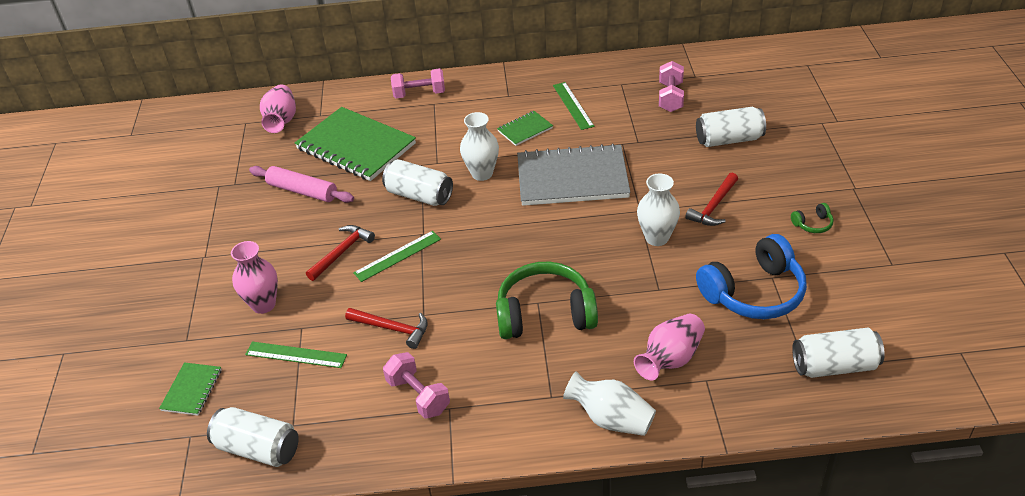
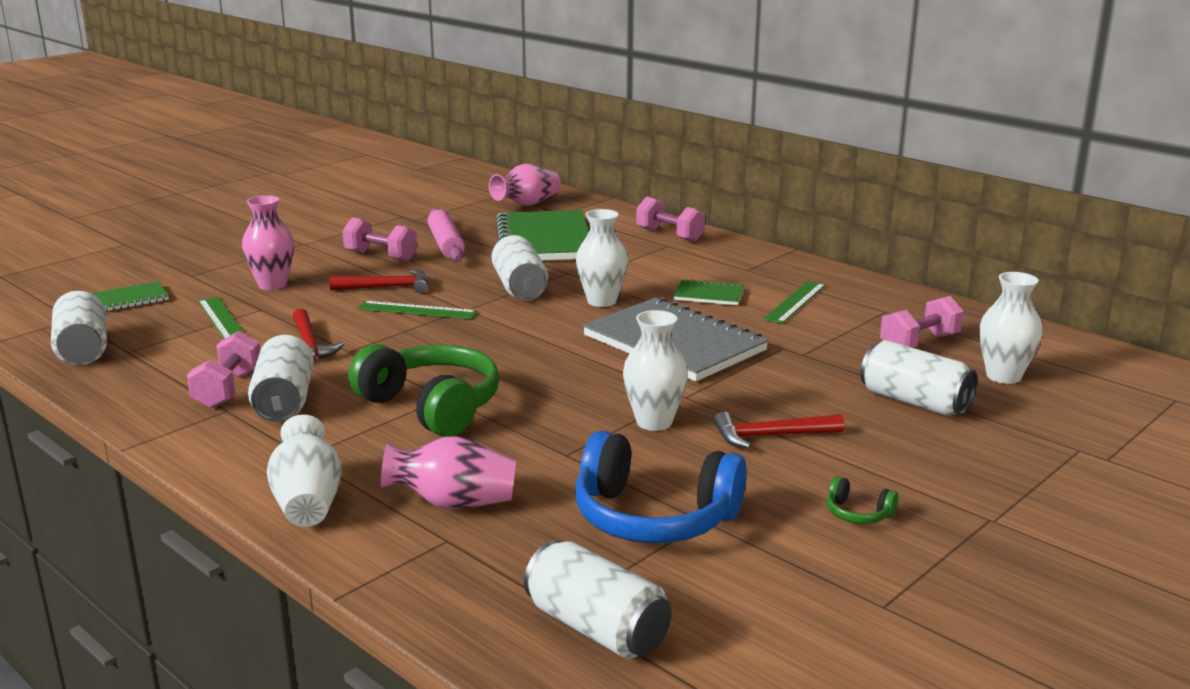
camera: 45 degrees right, 20 degrees down
(282, 230) = (381, 256): none -> pink dumbbell
(466, 376) = (284, 401): none -> white can
(733, 96) = (1003, 376): none -> white vase

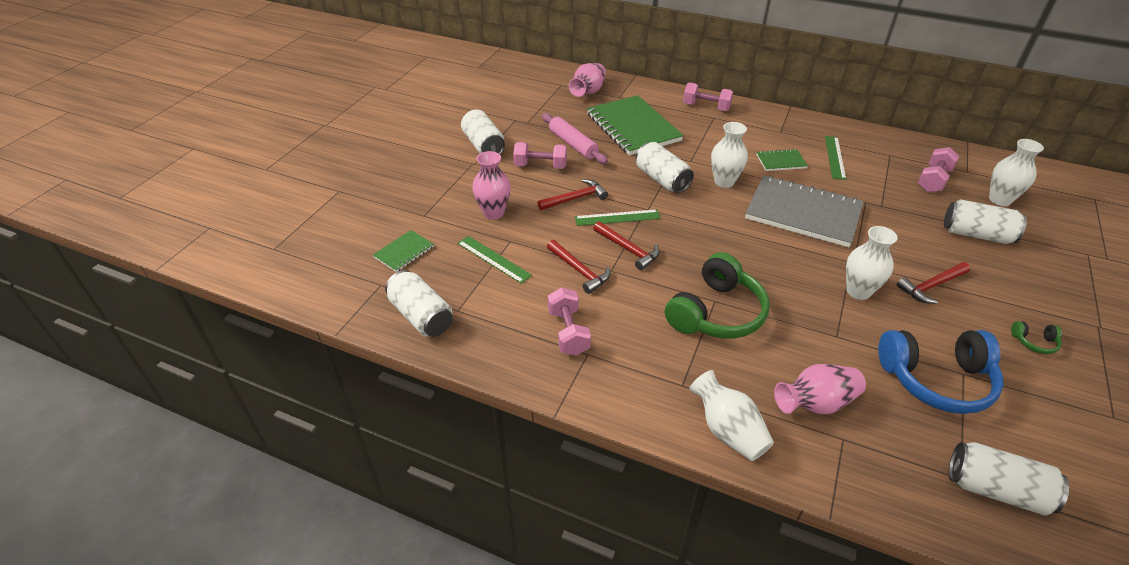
camera: 20 degrees left, 20 degrees up
(284, 401) = (617, 334): white can -> white can (483, 145)
(394, 337) = (628, 249): none -> red hammer
(431, 406) = (716, 313): green headphones -> green headphones turned 105 degrees clockwise

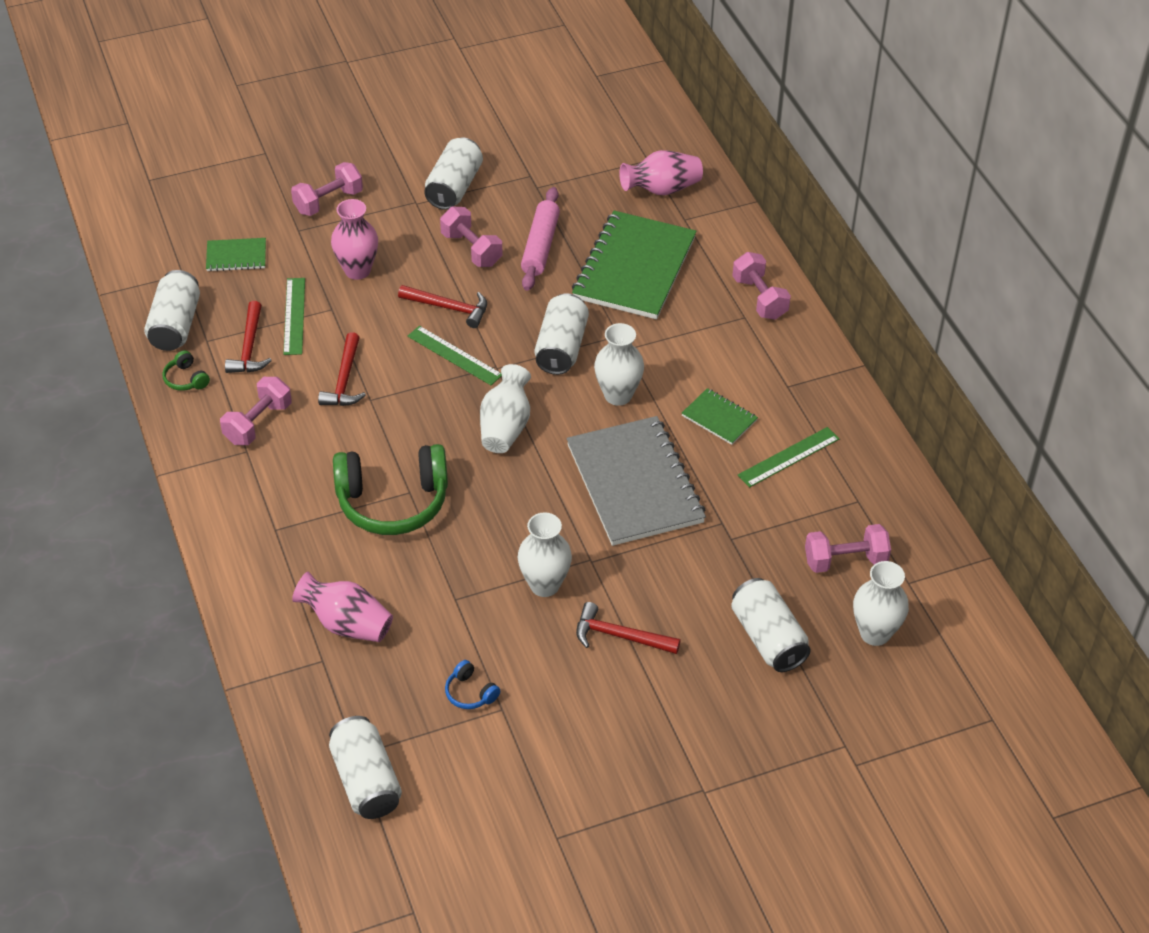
camera: 45 degrees right, 5 degrees up
(420, 191) = (328, 201): none -> pink dumbbell
(628, 249) = (414, 392): red hammer -> red hammer (249, 347)
(727, 430) = (254, 584): white vase -> white vase (505, 427)
(936, 379) = (470, 693): blue headphones -> blue headphones, size x0.41
(1034, 342) = (613, 746): green headphones -> green headphones (186, 379)

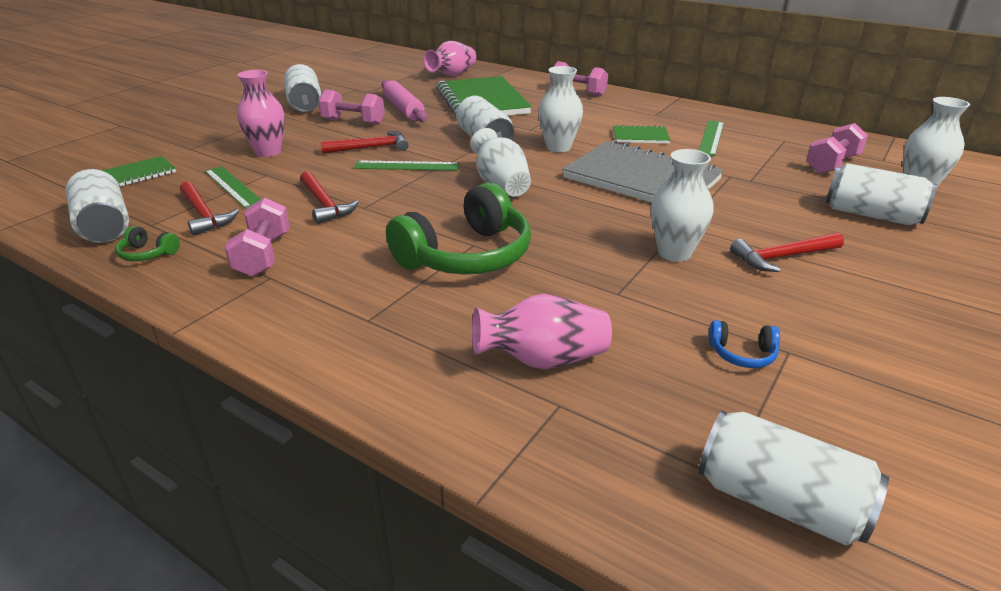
camera: 35 degrees left, 15 degrees down
(328, 201) = (204, 131): pink dumbbell -> none

